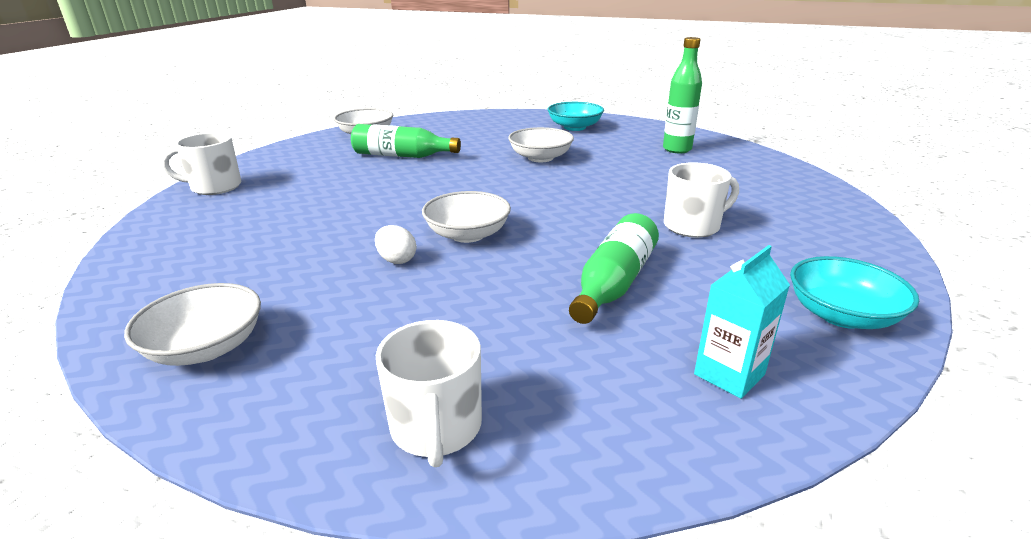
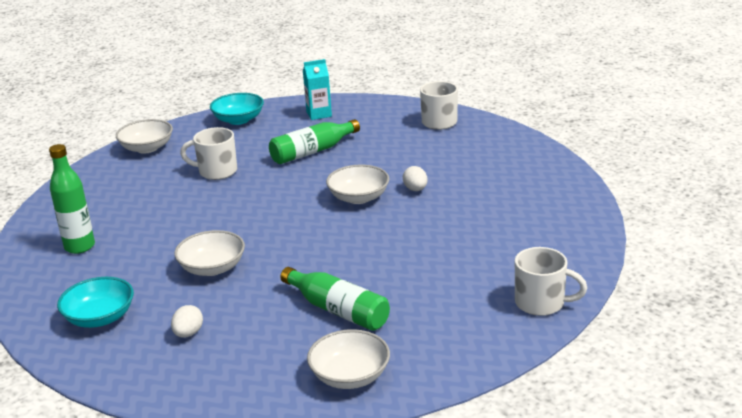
camera: 150 degrees left, 0 degrees up
(206, 347) = (528, 164): white bowl -> white bowl (147, 148)
(501, 131) = (188, 333): none -> white egg

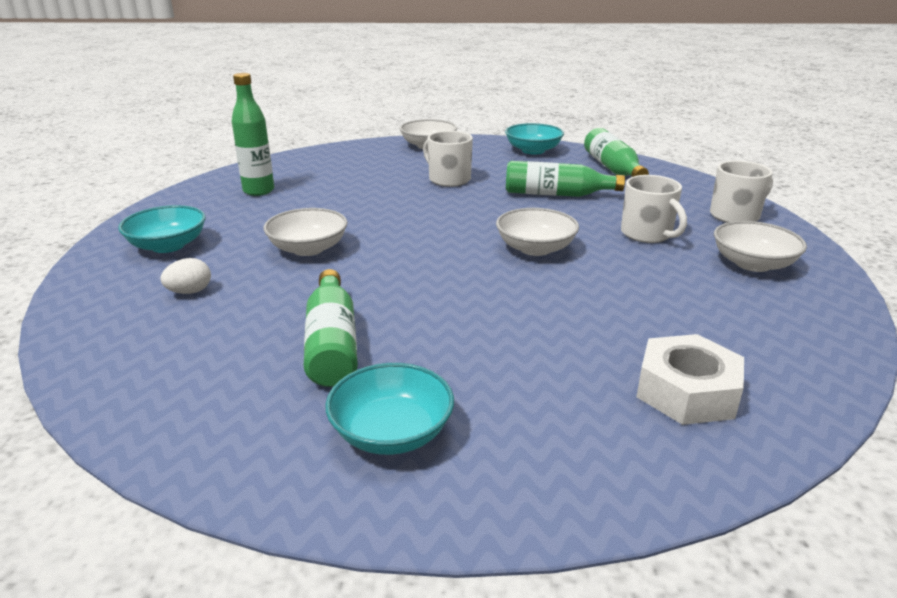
camera: 40 degrees right, 0 degrees up
(319, 114) = (612, 168): turquoise carton -> green bottle
(350, 376) = (217, 421): white bowl -> white bowl (753, 264)
(415, 189) = (608, 266): white egg -> none
(441, 329) = (391, 432): none -> turquoise bowl
(538, 239) = (686, 392): none -> white nut
(541, 303) = (567, 482): white mug -> white mug (647, 234)

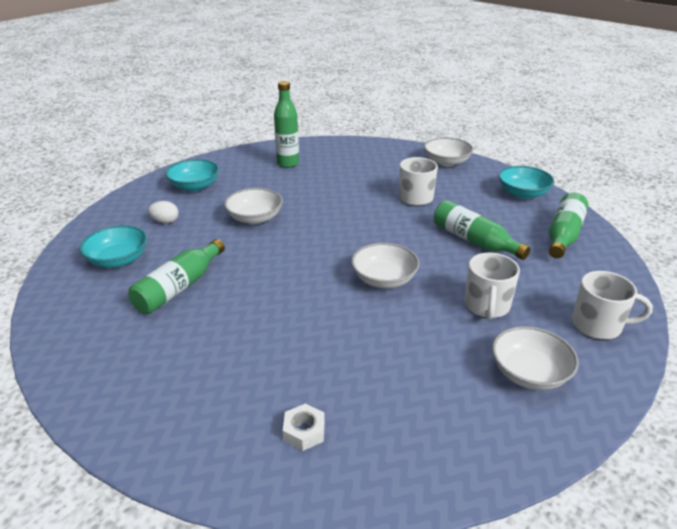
camera: 40 degrees right, 5 degrees up
(391, 432) = (130, 354): turquoise bowl -> turquoise bowl (118, 260)
(686, 392) = (304, 431): white nut -> white nut, size x0.55

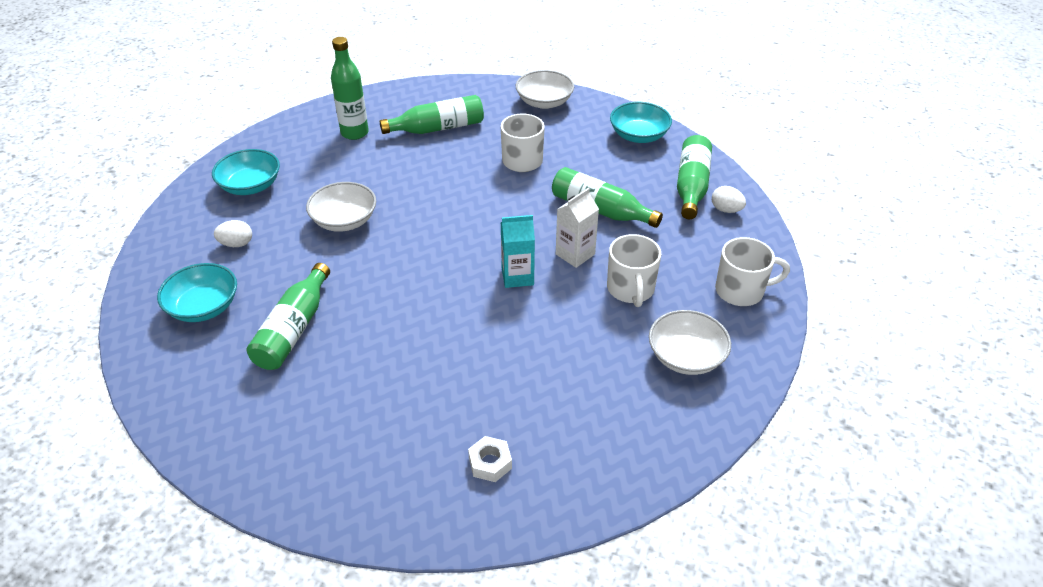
camera: 15 degrees left, 10 degrees up
(354, 168) = (438, 128): none -> green bottle
(384, 279) = (517, 276): white bowl -> turquoise carton
(441, 270) = (575, 254): none -> white carton
(594, 257) = (726, 210): none -> white egg

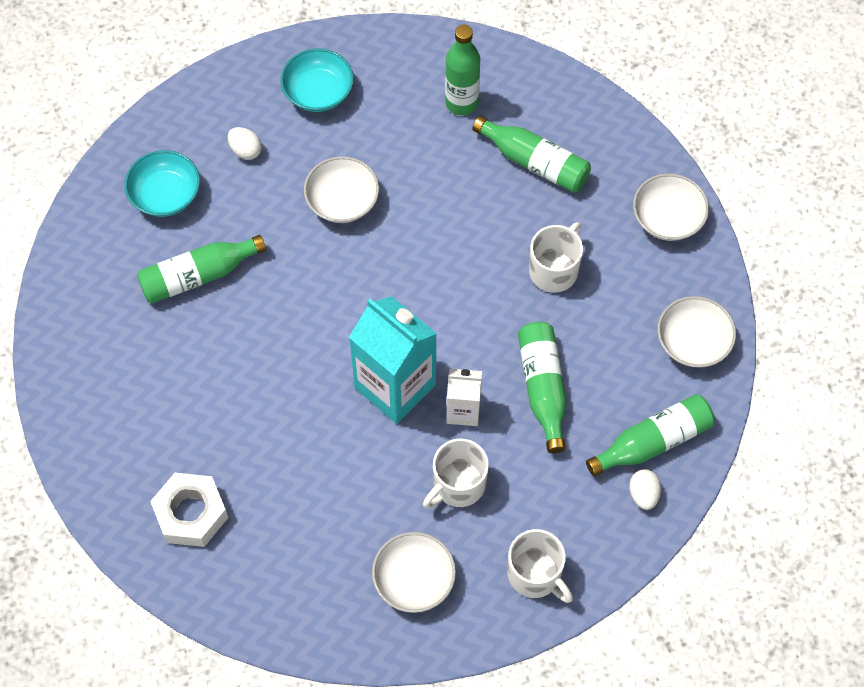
camera: 50 degrees right, 20 degrees up
(490, 463) = (191, 513): white nut -> white nut, size x1.82
(517, 276) = (395, 386): turquoise carton -> turquoise carton, size x1.86
(639, 135) = (693, 342): turquoise bowl -> white bowl

